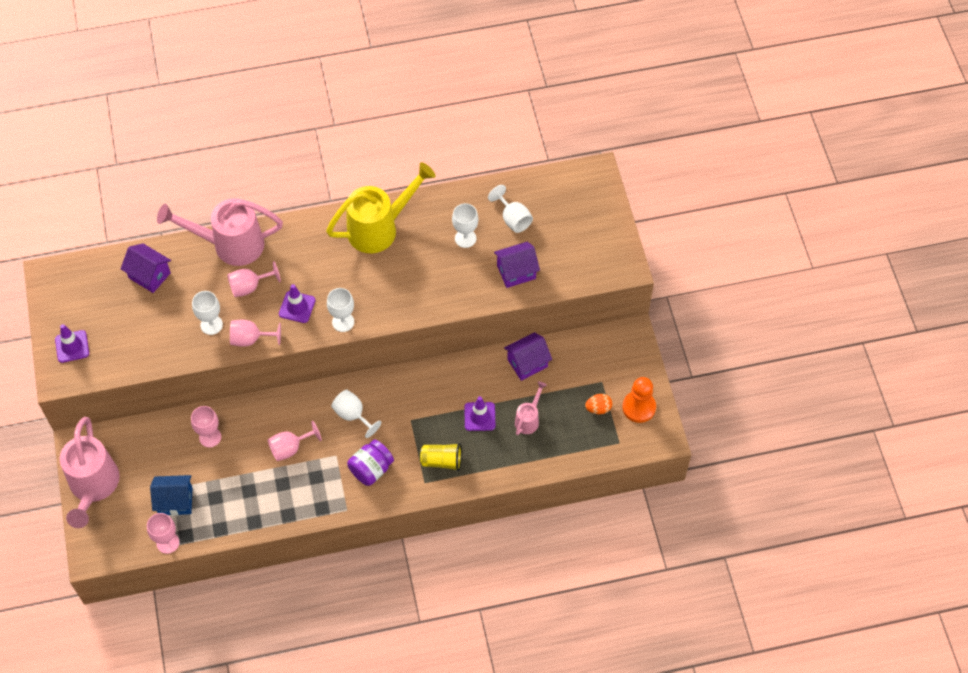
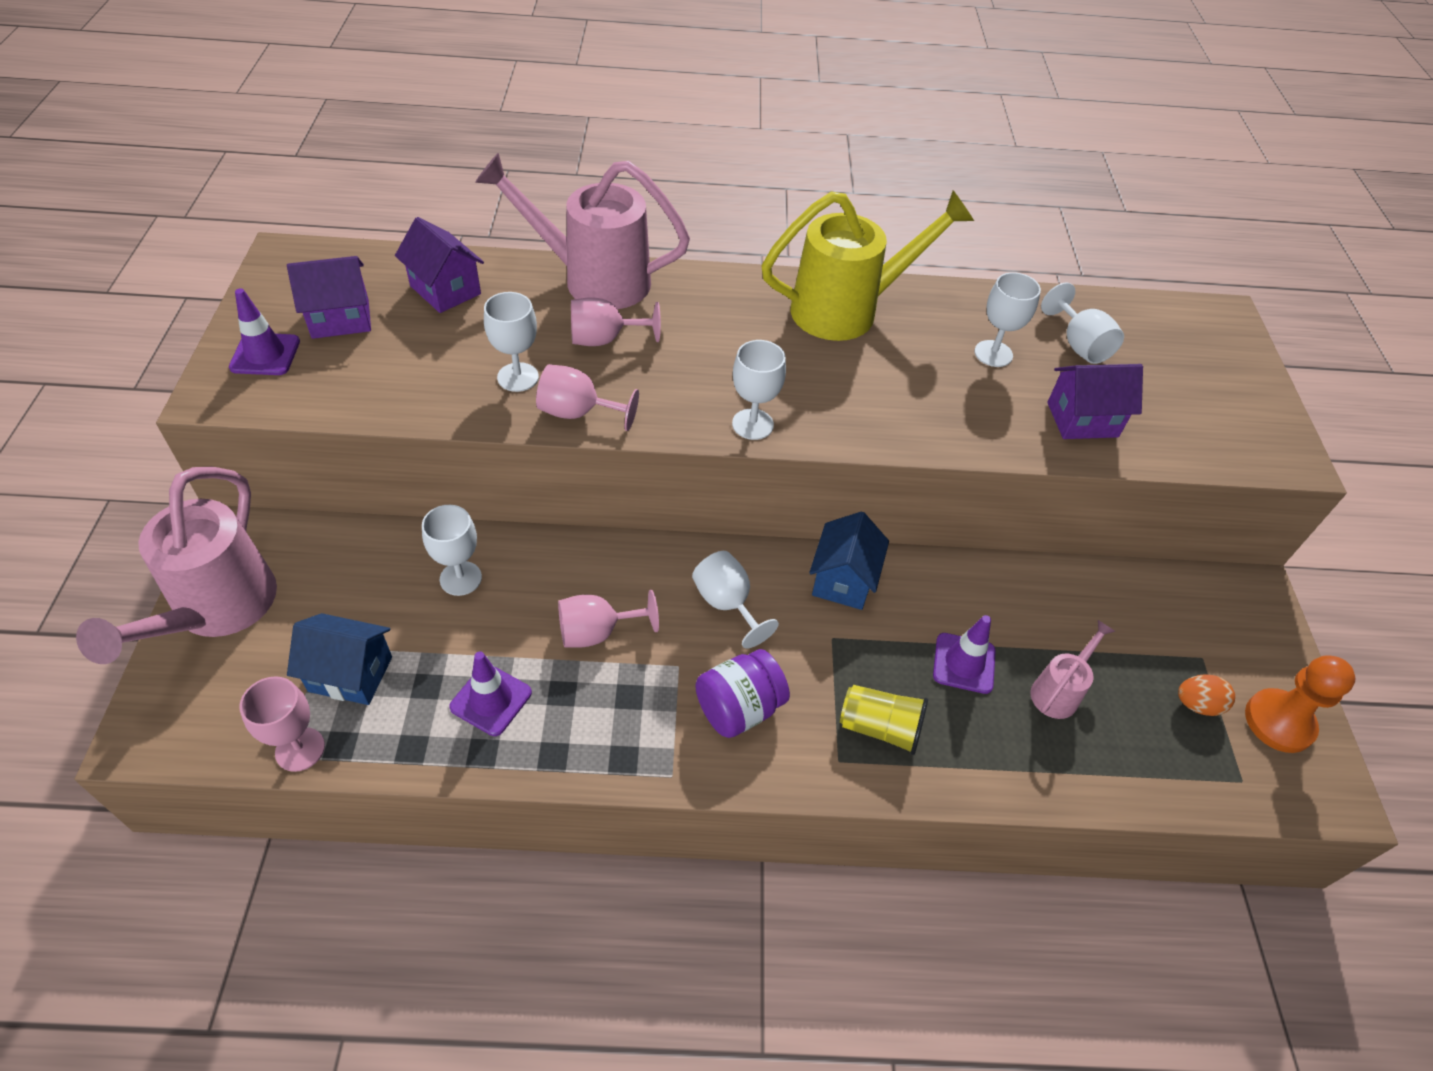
camera: 10 degrees right, 10 degrees down
(210, 437) = (460, 578): pink goblet -> white goblet
(297, 307) = (676, 385): purple traffic cone -> purple traffic cone (491, 700)
(411, 385) = (843, 580): none -> blue house
(527, 363) = (1061, 593): purple house -> purple house (340, 319)

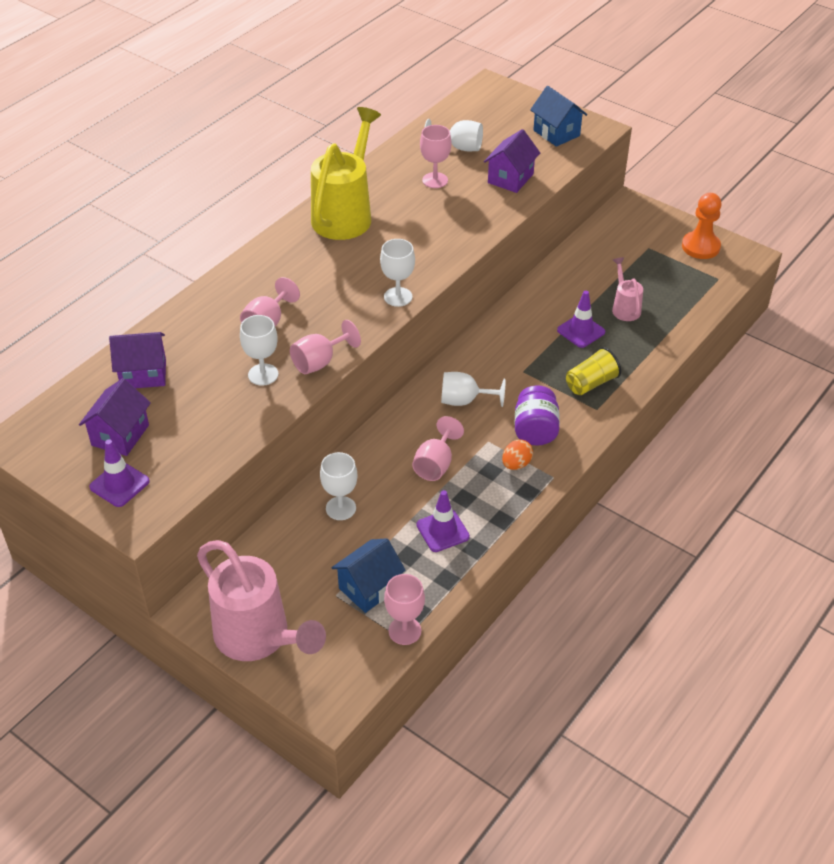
camera: 50 degrees left, 5 degrees down
(594, 280) = (206, 303): pink watering can -> none
(843, 580) = (490, 346): blue house -> blue house (556, 133)
(993, 353) = (435, 180): white goblet -> pink goblet
(1197, 704) = (670, 266): orange egg -> orange egg (516, 464)

